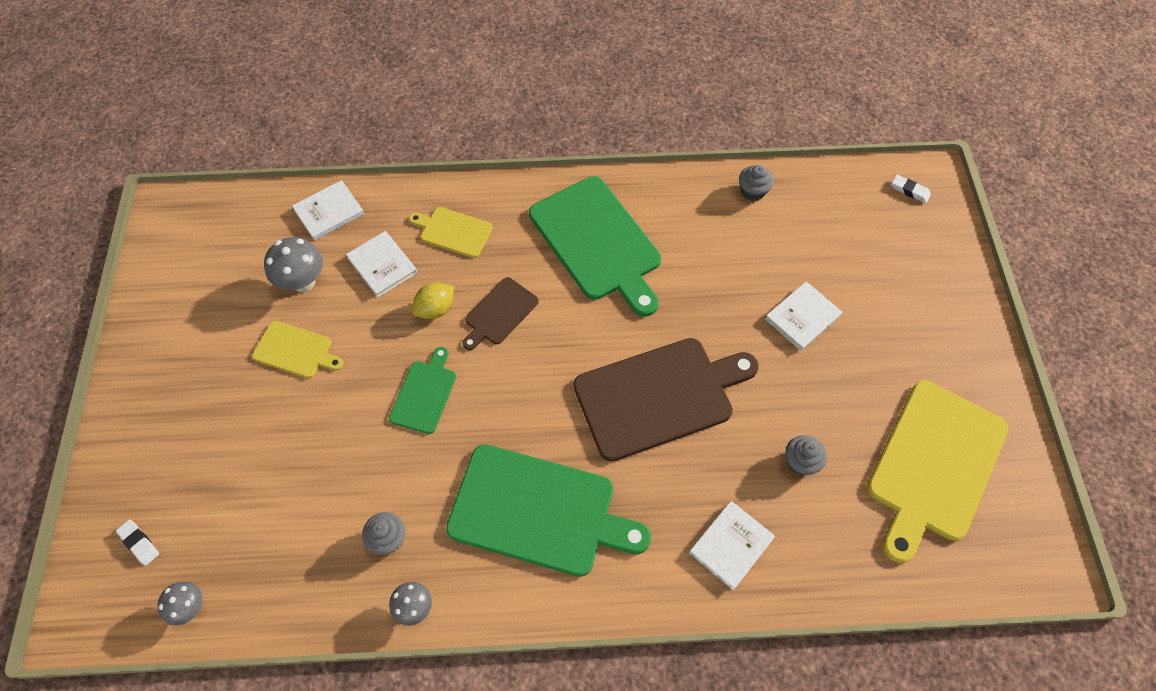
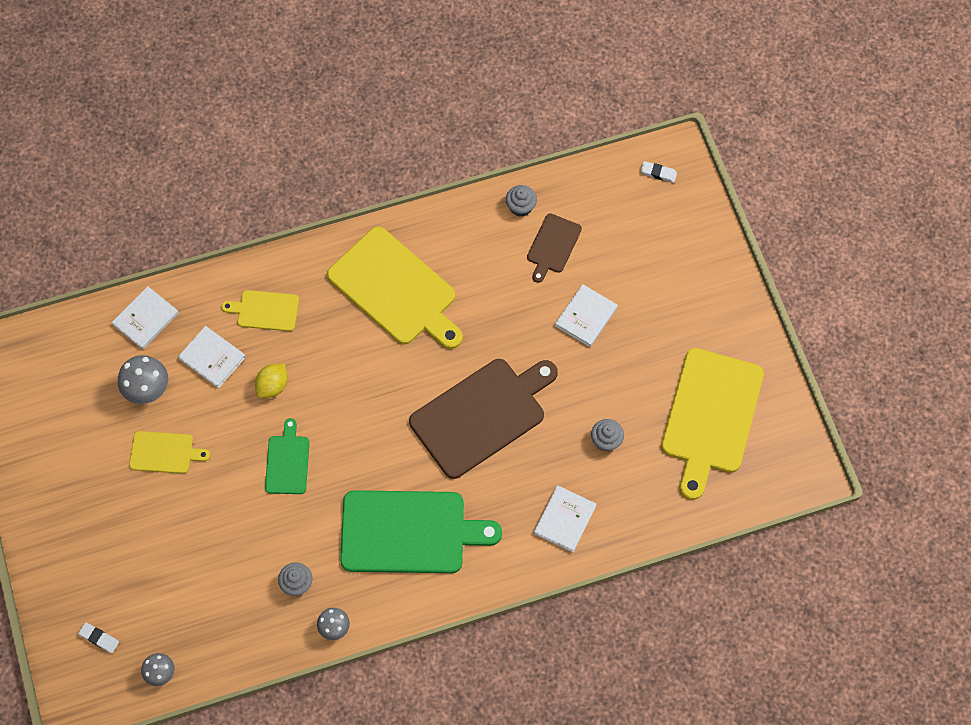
camera: 15 degrees left, 5 degrees up
(499, 313) = (329, 376): brown cutting board -> brown cutting board (553, 246)
(597, 242) = (396, 290): green cutting board -> yellow cutting board

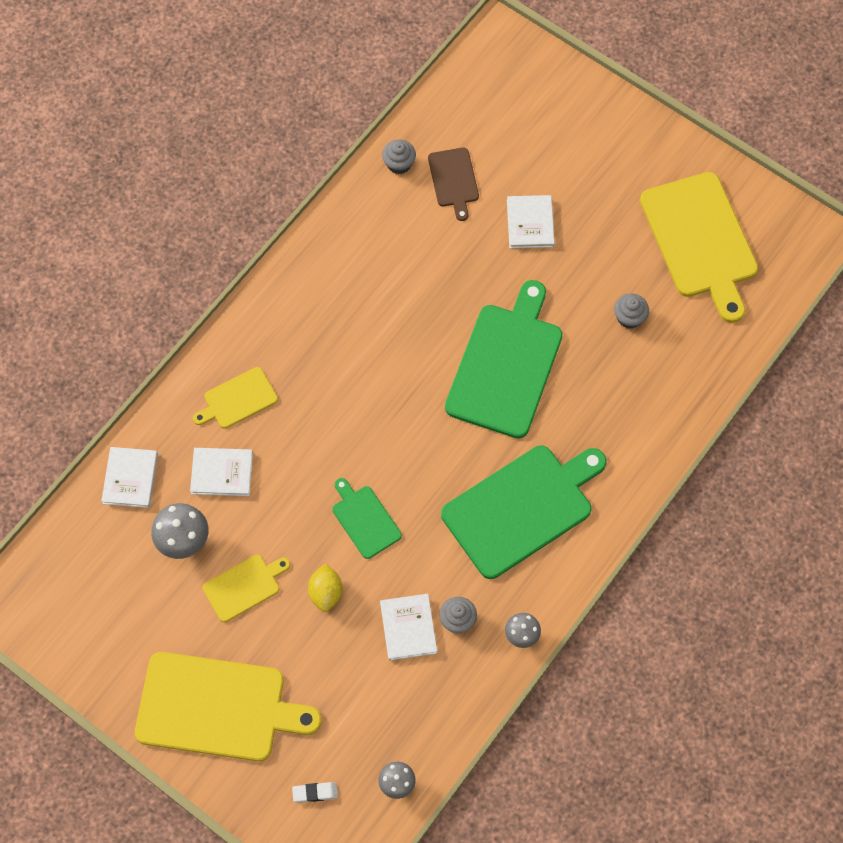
camera: 35 degrees left, 0 degrees up
(273, 386) = (298, 461): yellow lemon -> yellow lemon (326, 593)
(396, 290) = (344, 305): yellow cutting board -> yellow cutting board (217, 707)
(482, 415) = (506, 365): brown cutting board -> green cutting board
(564, 519) = (647, 408): white book -> white book (408, 628)
(658, 173) = (496, 62): white eraser -> none

